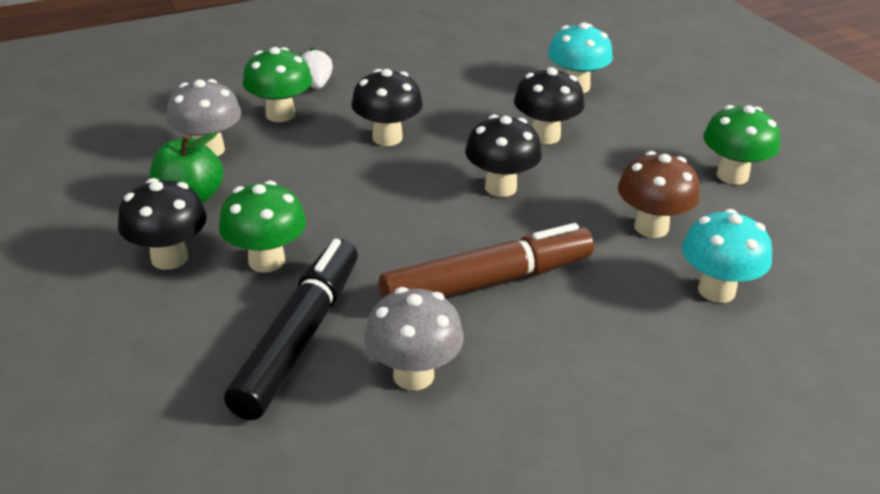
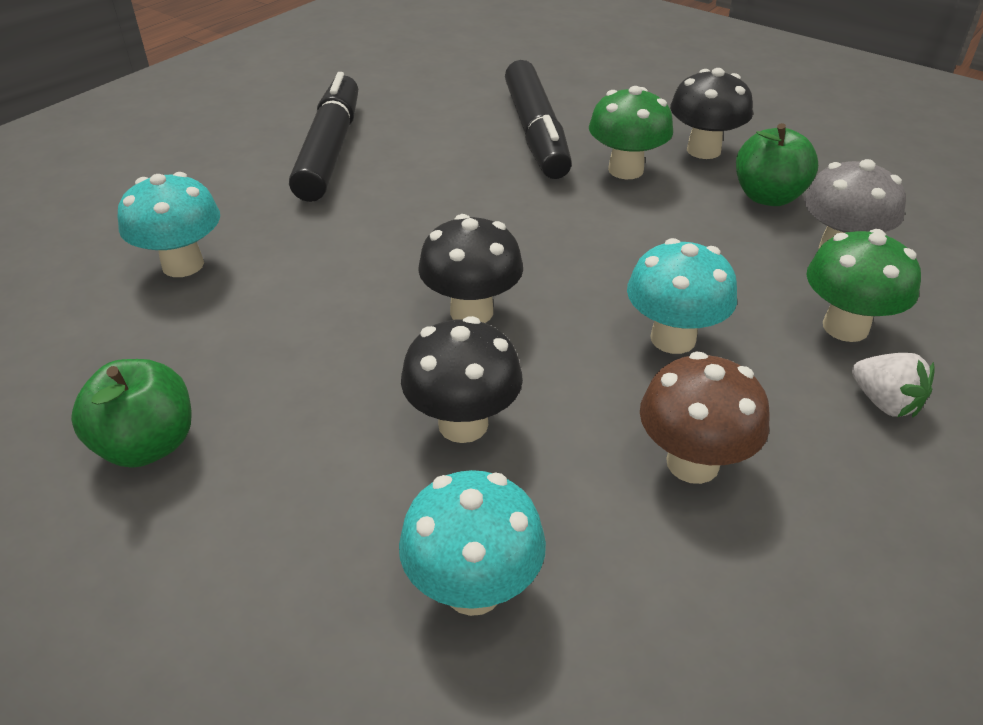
camera: 155 degrees right, 5 degrees up
(387, 138) = (673, 338): black mushroom -> turquoise mushroom
(413, 375) = (432, 135): grey mushroom -> none
(487, 282) = (418, 208): brown marker -> none
(542, 392) = (330, 150): none -> black marker
(651, 227) = (264, 316): brown mushroom -> brown mushroom (692, 463)
(732, 175) = (147, 445): green mushroom -> green apple

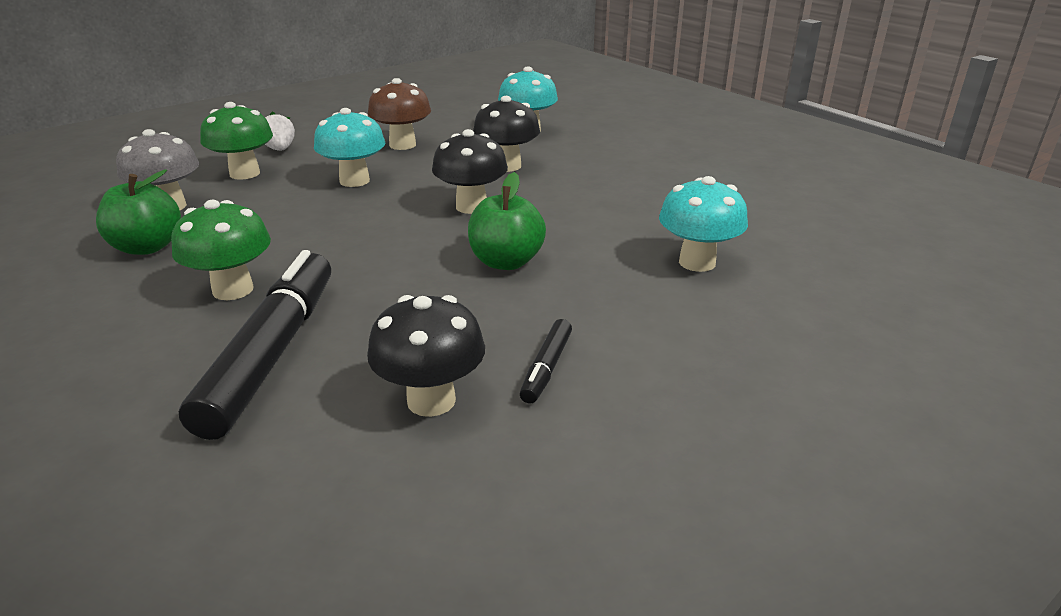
camera: 165 degrees left, 10 degrees down
(147, 445) = (684, 177): green apple -> green apple (506, 262)
(330, 150) = (546, 368): black marker -> black marker, size x0.45
(703, 150) = (122, 299): black mushroom -> black mushroom (431, 400)

